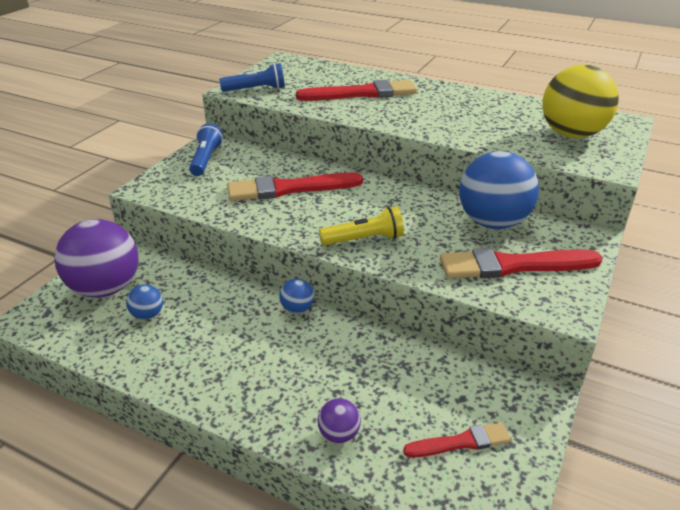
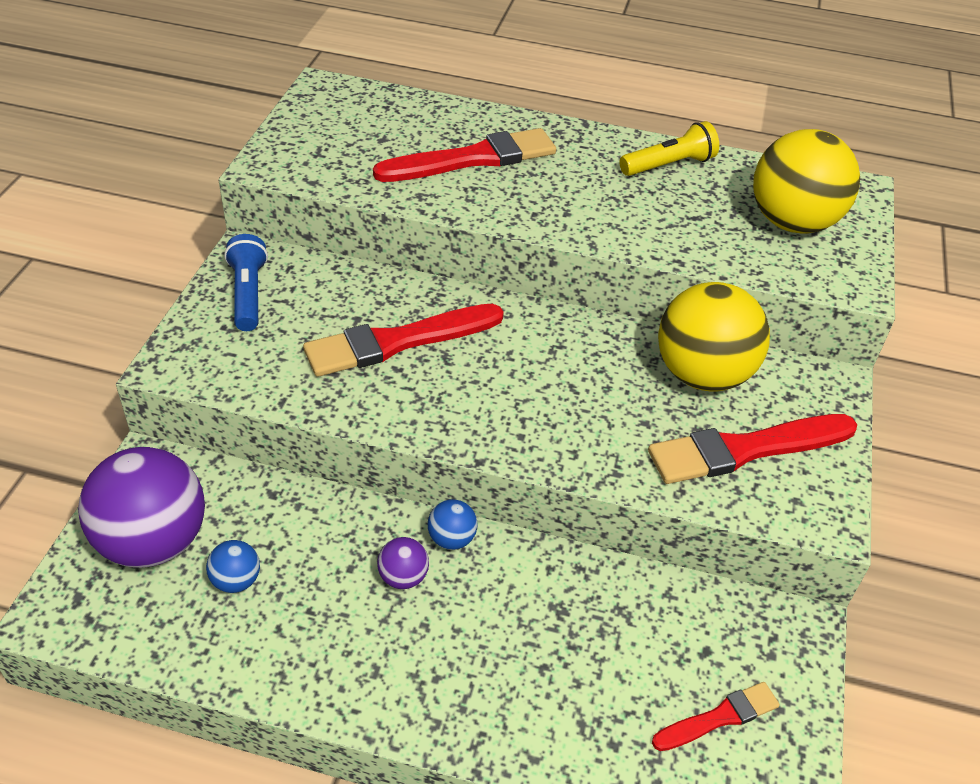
camera: 15 degrees left, 10 degrees up
(256, 90) = (304, 162): blue flashlight -> none
(339, 434) = (564, 732): purple ball -> purple ball (403, 577)
(364, 239) = (535, 428): yellow flashlight -> yellow flashlight (669, 165)
(492, 222) = (702, 375): blue ball -> yellow ball

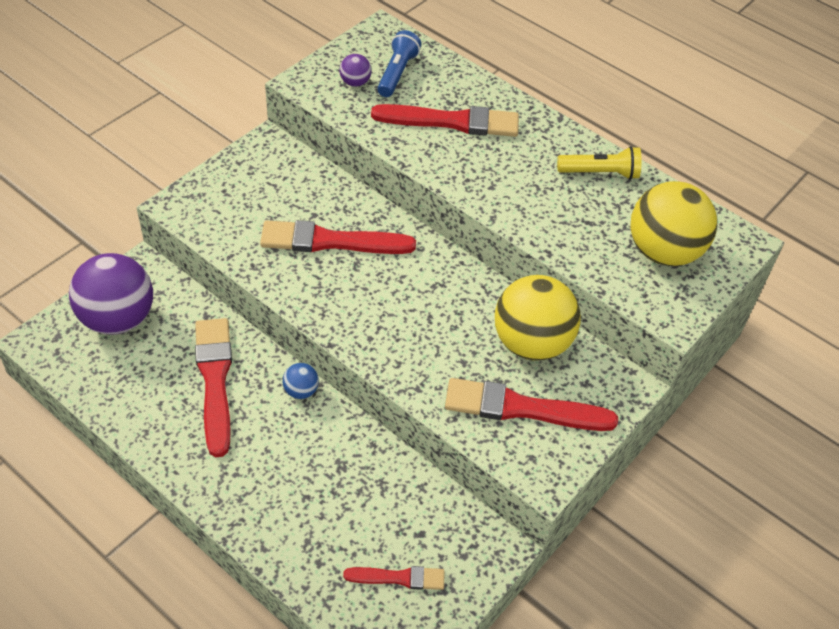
camera: 25 degrees right, 5 degrees up
(236, 580) = (152, 363): blue ball -> none
(248, 294) = (253, 172): blue flashlight -> blue flashlight (397, 73)
(335, 570) = (215, 381): none -> red brush
(403, 577) = (254, 403): purple ball -> purple ball (355, 82)

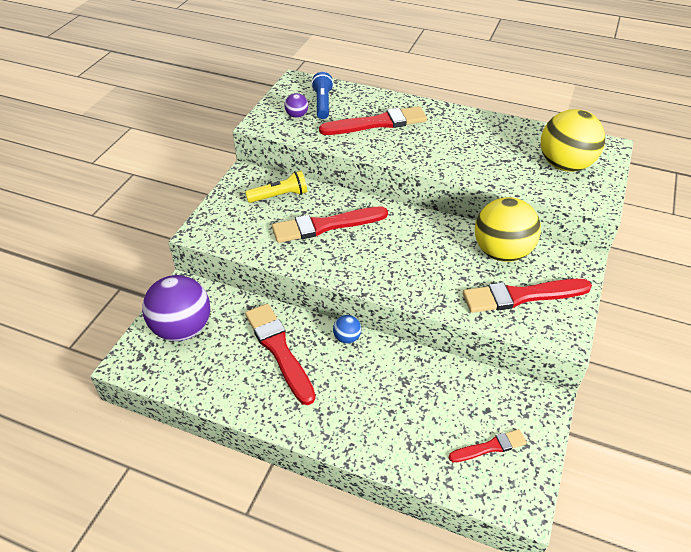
camera: 15 degrees left, 5 degrees down
(600, 173) = (494, 129): yellow flashlight -> yellow flashlight (279, 196)

